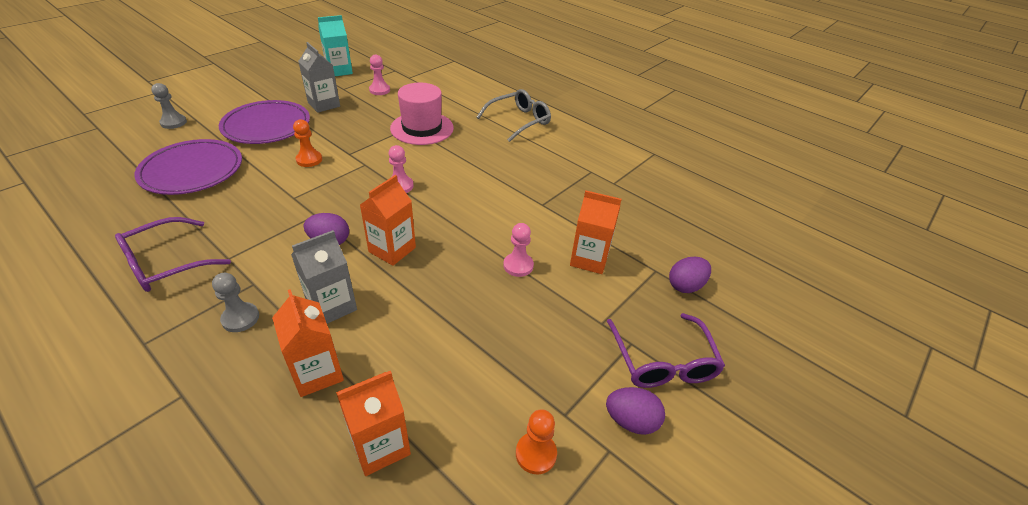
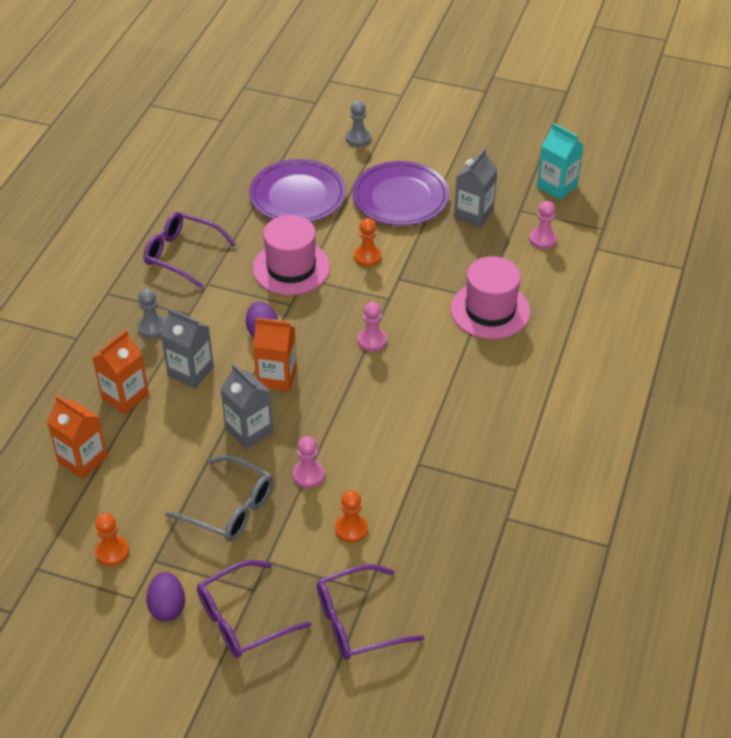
camera: 70 degrees right, 5 degrees up
(272, 201) = (291, 268): none -> pink hat
(441, 287) = (249, 430): none -> grey carton
(519, 121) = (578, 387): grey glasses -> grey glasses (230, 508)
(589, 259) = (351, 529): orange carton -> orange pawn
(685, 286) = (357, 621): purple egg -> purple glasses

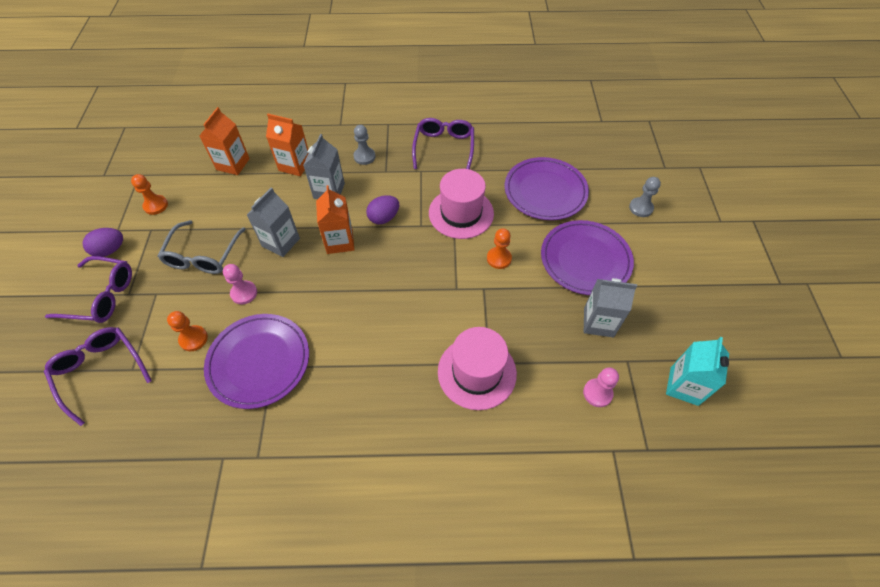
camera: 70 degrees right, 10 degrees up
(243, 618) = (101, 296): purple glasses -> purple glasses turned 150 degrees clockwise
(372, 340) = (402, 291): pink pawn -> none
(407, 474) = (259, 362): none -> purple plate

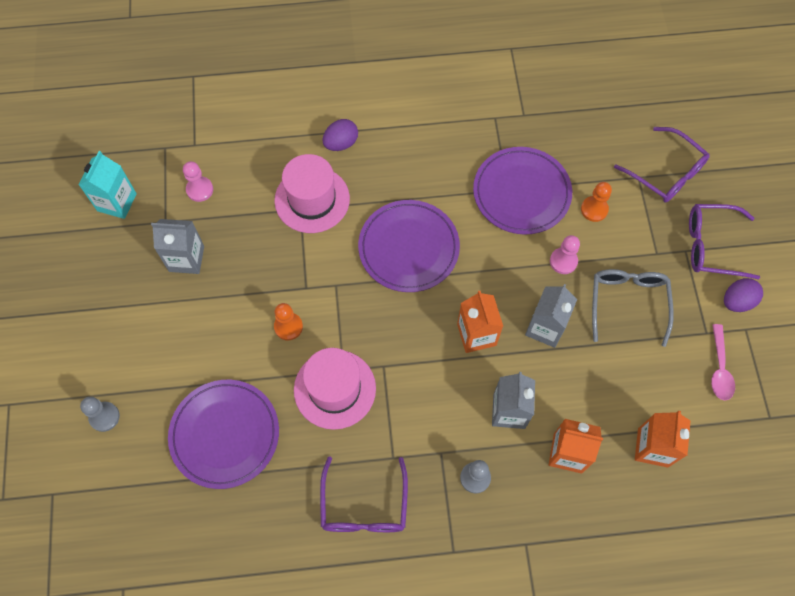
camera: 175 degrees right, 10 degrees up
(156, 205) = (719, 368): orange pawn -> pink spoon
(384, 218) = (430, 373): purple egg -> purple egg (341, 143)
(585, 260) = (188, 333): purple plate -> purple plate (408, 248)

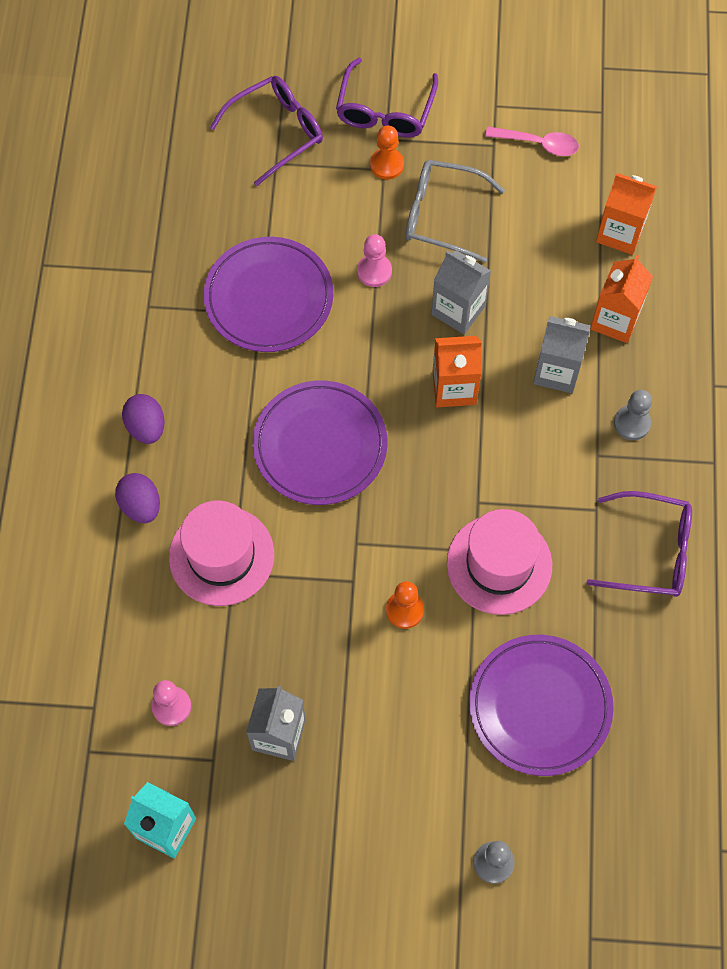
camera: 80 degrees left, 0 degrees up
(594, 209) = (310, 222): orange pawn -> orange pawn (387, 165)
(737, 301) = (460, 105): purple egg -> purple egg (146, 427)

